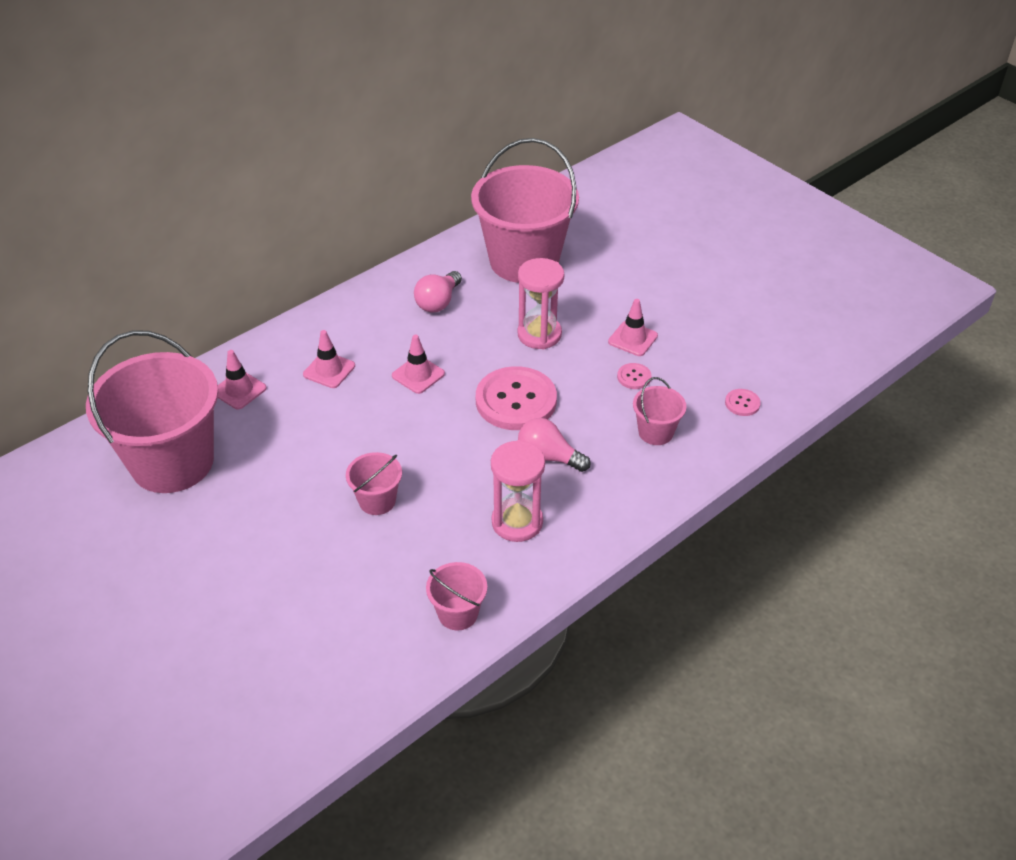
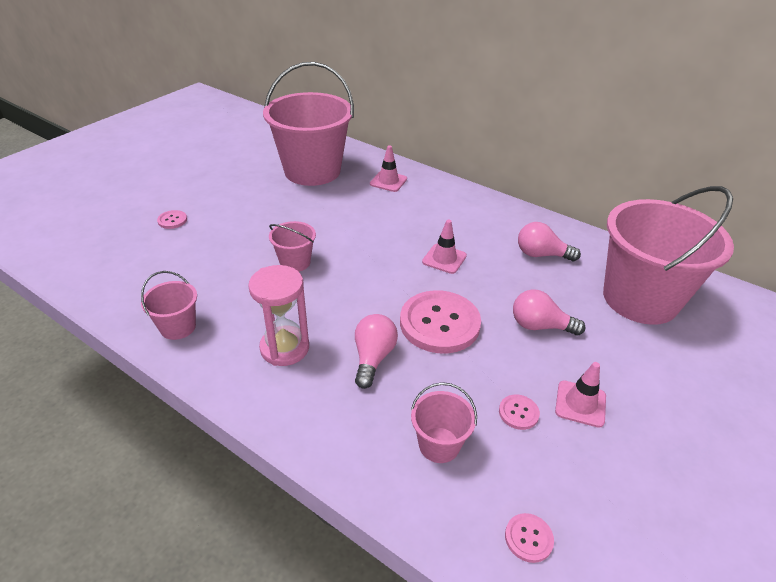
camera: 75 degrees right, 5 degrees down
(231, 625) = (172, 220): none -> pink button
(329, 370) = (427, 214): pink traffic cone -> none
(539, 334) = (540, 326): pink hourglass -> pink light bulb

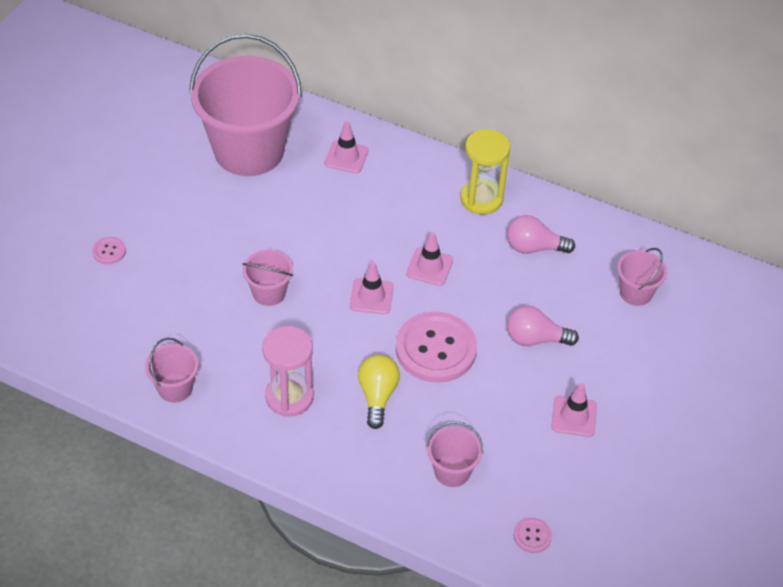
camera: 10 degrees left, 10 degrees up
(373, 358) = (377, 396): pink light bulb -> yellow light bulb
(386, 275) = (371, 296): none -> pink traffic cone
(496, 217) = (481, 199): none -> yellow hourglass
(518, 413) = (519, 433): pink button -> none
(640, 299) = (636, 293): pink bucket -> pink bucket, size x0.44

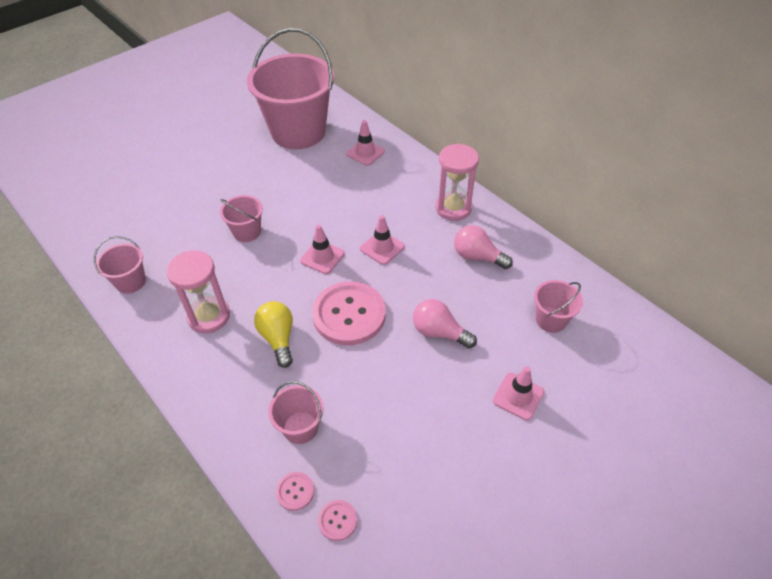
camera: 25 degrees right, 0 degrees up
(109, 251) = (157, 173): pink button -> pink button (295, 491)
(377, 396) = (278, 338): yellow light bulb -> yellow light bulb turned 45 degrees counterclockwise
(481, 199) = (453, 208): yellow hourglass -> pink hourglass
(574, 416) = (438, 414): pink traffic cone -> pink traffic cone (518, 396)

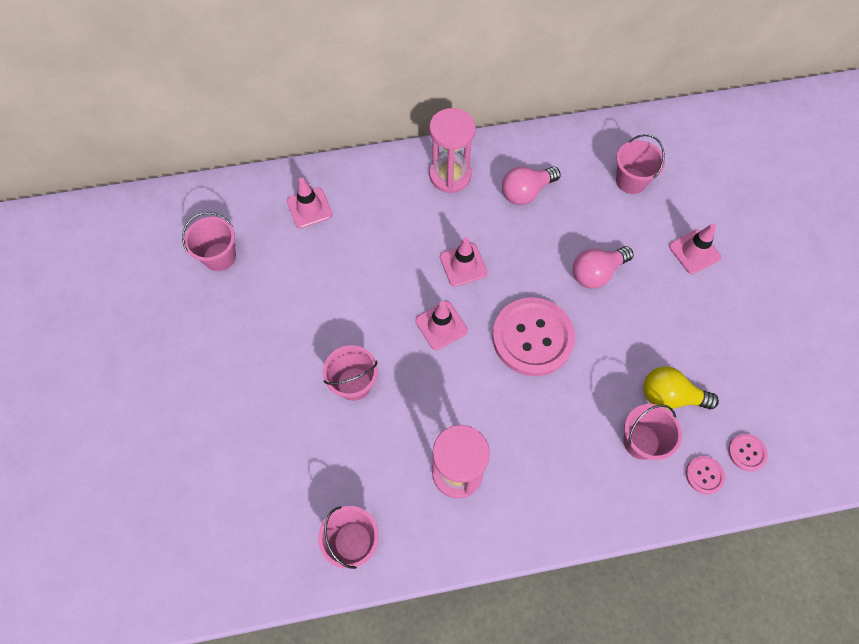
camera: 60 degrees left, 15 degrees up
(278, 338) = (525, 416): yellow light bulb -> yellow light bulb (670, 396)
(298, 132) = (219, 256): pink bucket -> pink bucket, size x0.44

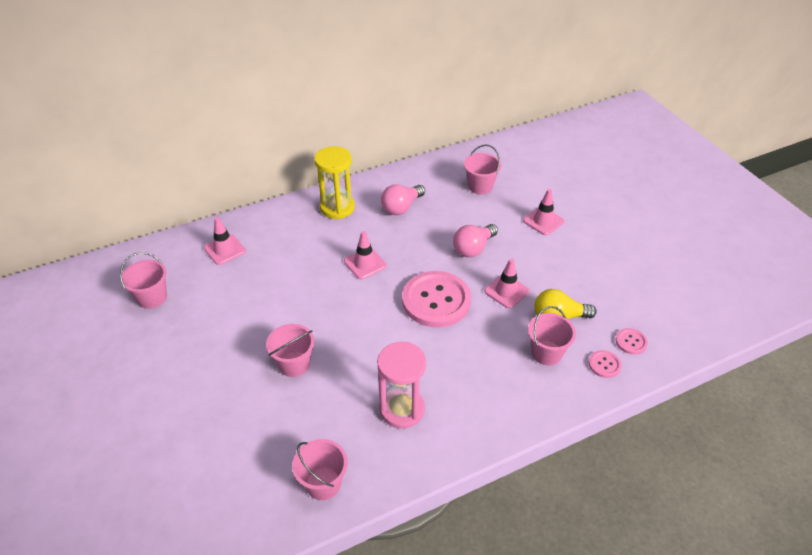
camera: 15 degrees left, 20 degrees down
(441, 325) = (358, 308): pink traffic cone -> pink traffic cone (506, 291)
(450, 175) = (337, 207): pink hourglass -> yellow hourglass

